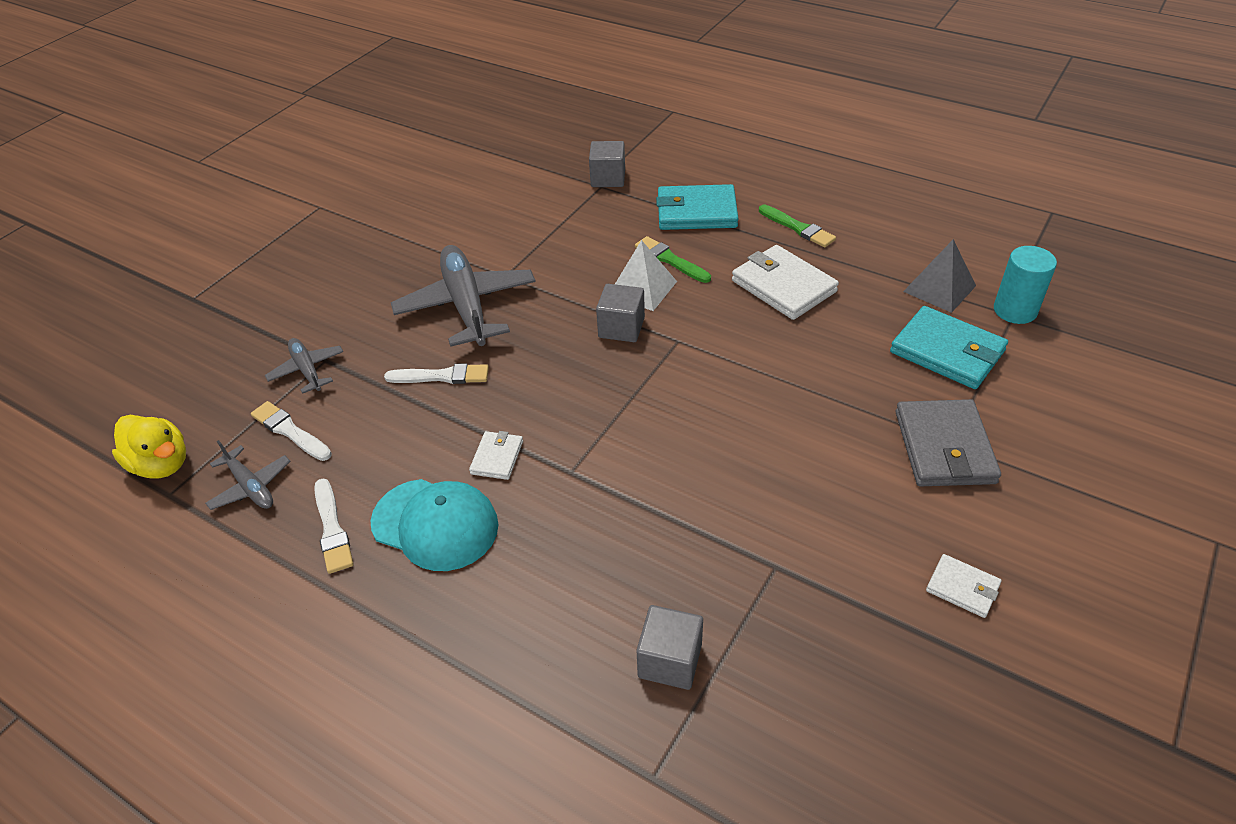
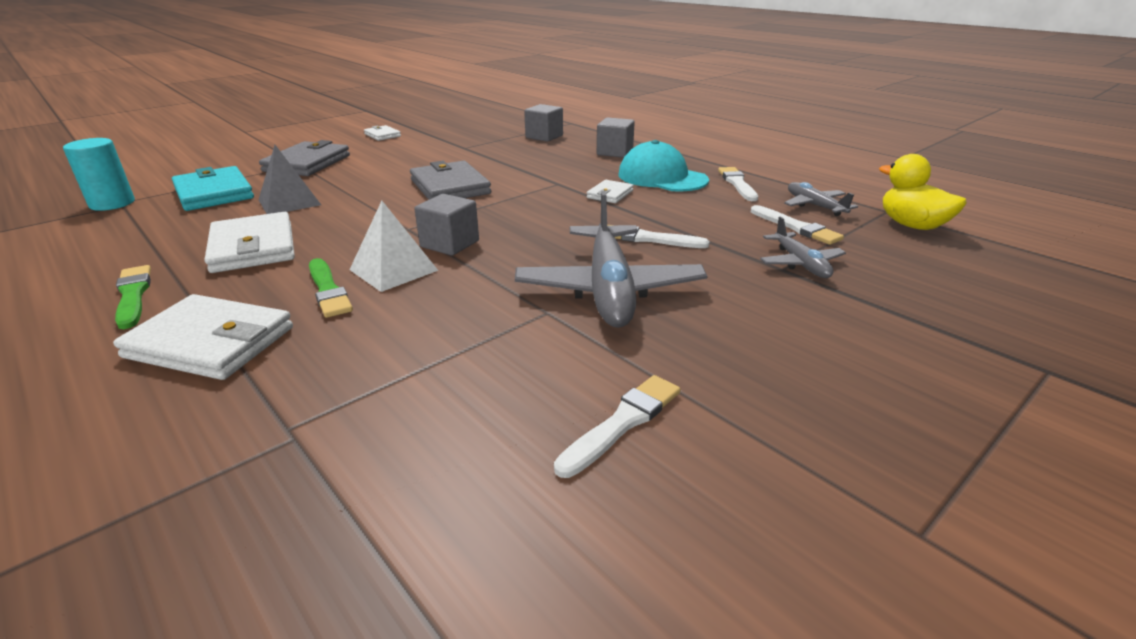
camera: 165 degrees left, 15 degrees down
(442, 220) = (622, 423): none -> white brush
(608, 178) = (255, 444): grey cube -> grey cube (615, 152)
(696, 212) = (211, 342): turquoise wallet -> white wallet
(699, 429) = (450, 187): none -> grey wallet
(939, 288) = (129, 223): grey pyramid -> grey pyramid (289, 202)

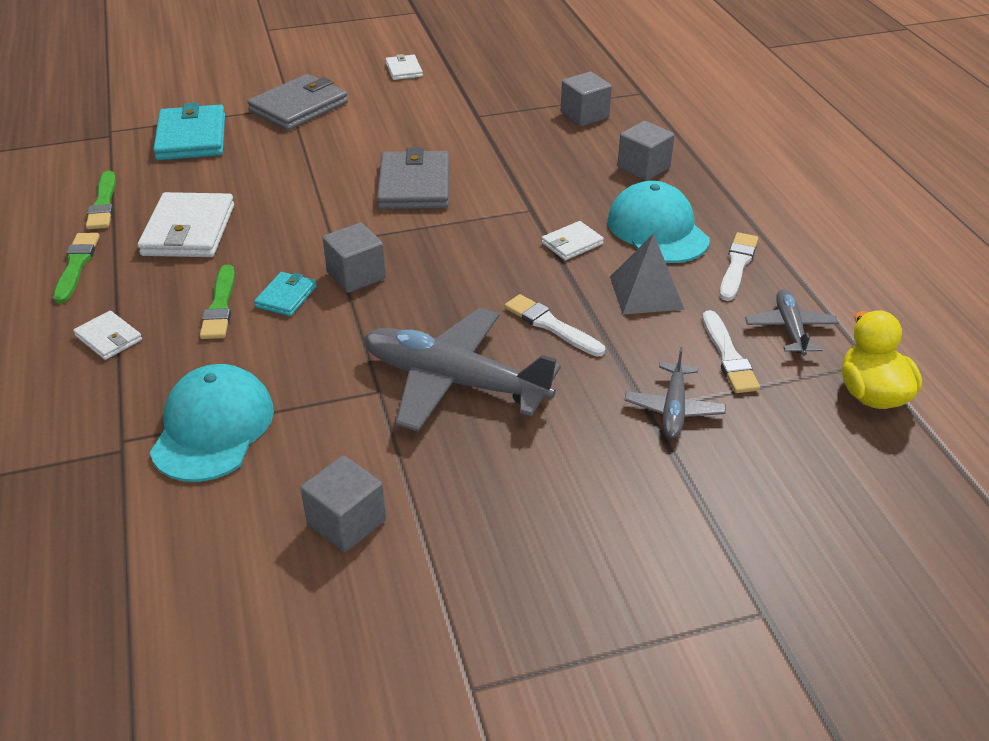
camera: 25 degrees right, 10 degrees up
(112, 203) = (102, 132): turquoise cylinder -> none
(141, 247) = (103, 204): none -> green brush
(211, 342) = (109, 338): white wallet -> white wallet, size x0.52
(289, 202) = (250, 170): grey pyramid -> grey pyramid (646, 292)
(393, 270) = (286, 296): white pyramid -> turquoise wallet
(397, 385) = (213, 428): none -> turquoise cap
(609, 289) = (453, 381): grey plane -> grey plane turned 90 degrees clockwise
(622, 423) = (346, 522): white brush -> grey cube

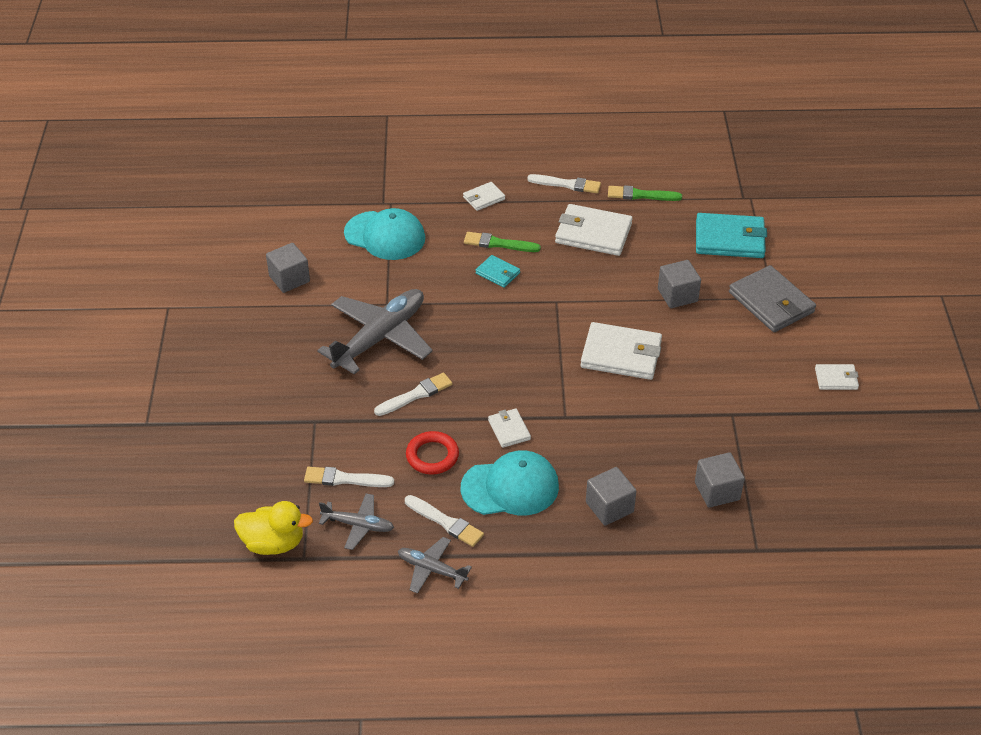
camera: 105 degrees right, 5 degrees up
(76, 265) = (567, 184): green brush -> white brush
(356, 275) = (509, 308): grey cube -> grey cube (677, 295)
(414, 185) = (621, 354): grey wallet -> white wallet
(646, 292) = (432, 456): grey pyramid -> red ring
(673, 409) = (309, 434): grey plane -> grey plane (431, 569)

